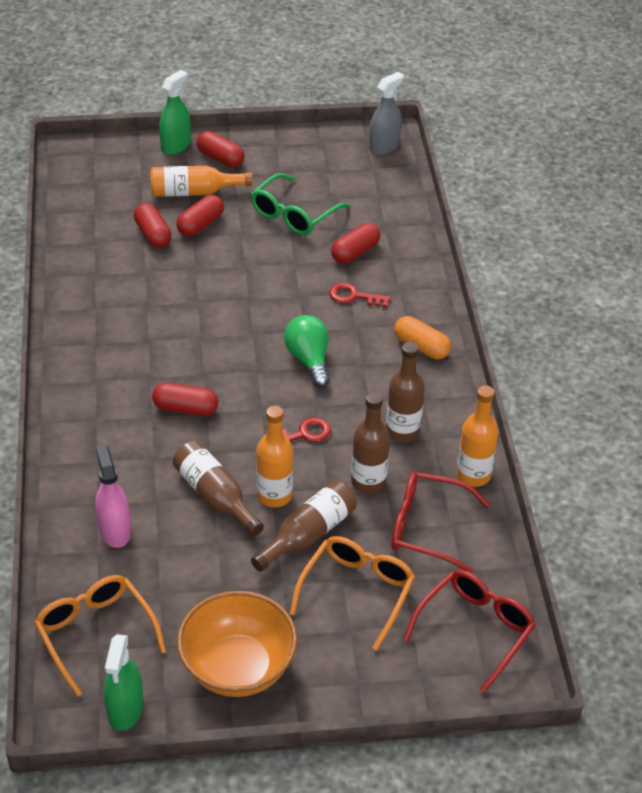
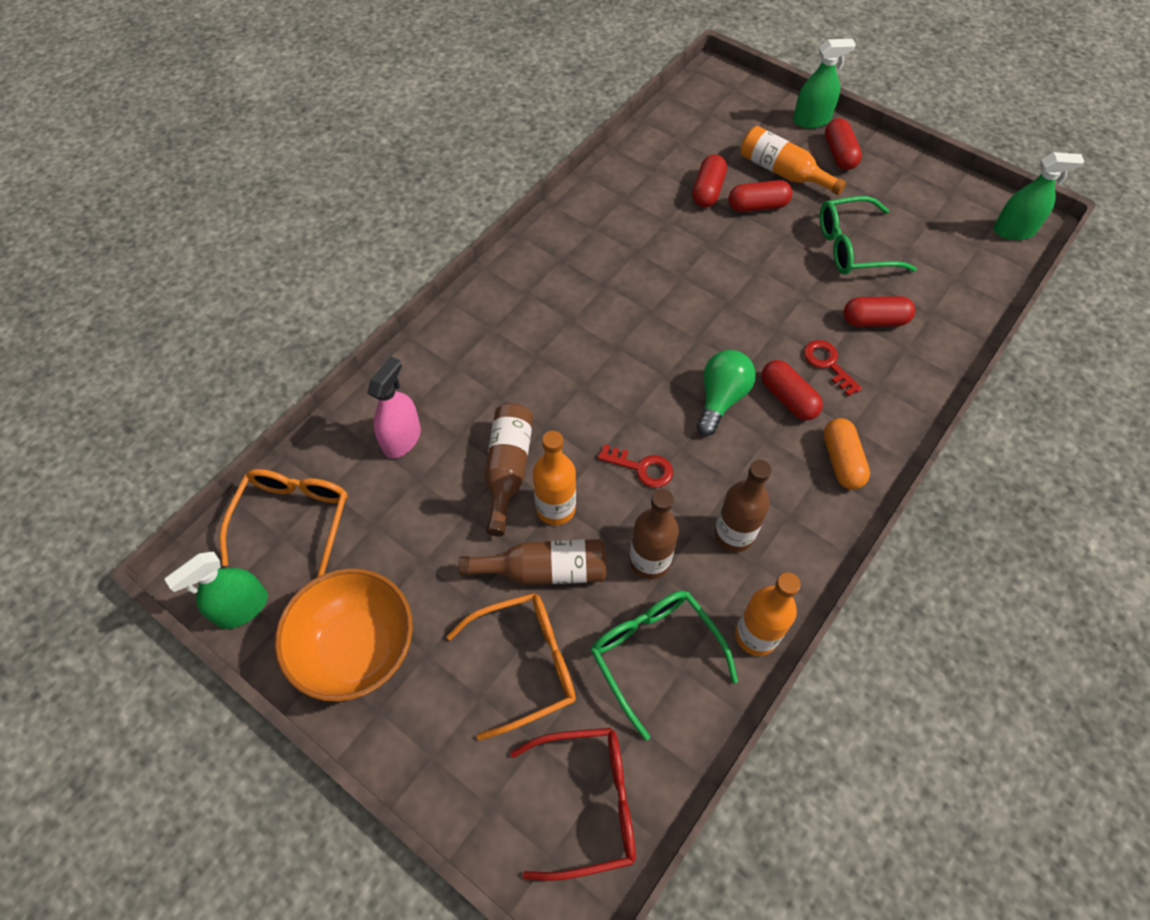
camera: 45 degrees right, 15 degrees up
(185, 409) = (569, 369): red capsule -> red capsule (788, 398)
(384, 146) = (1013, 231): grey spray bottle -> green spray bottle
(427, 528) = (654, 654): red glasses -> green glasses

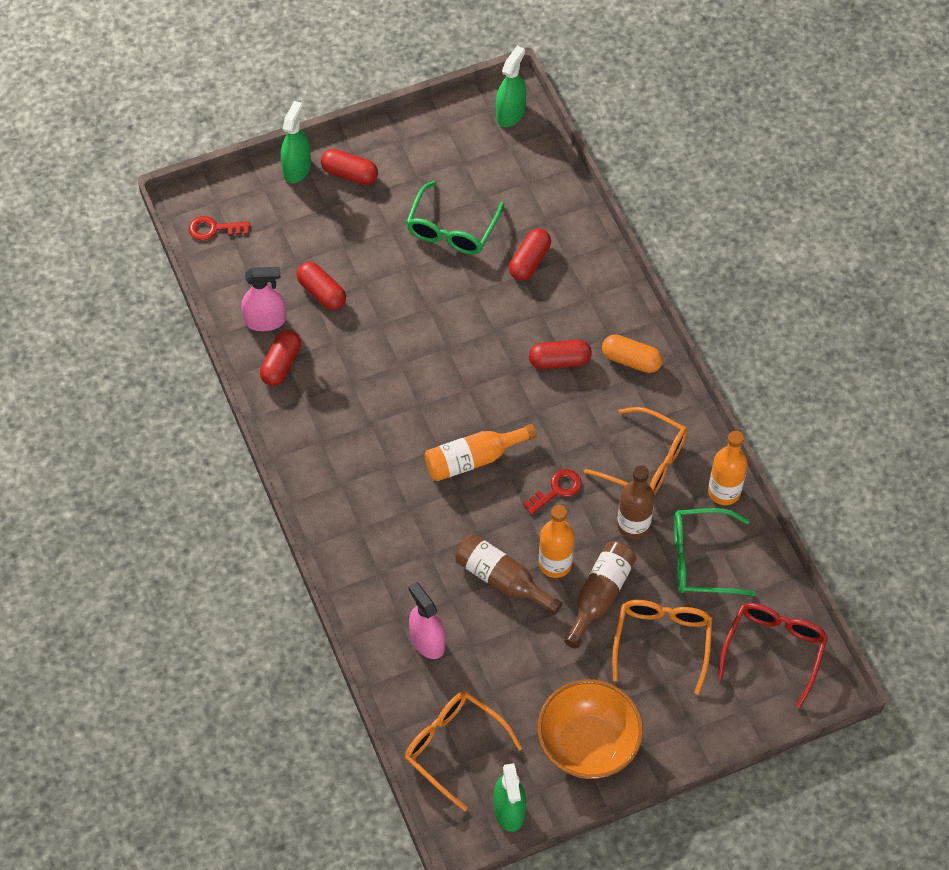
camera: 60 degrees left, 0 degrees up
(649, 168) = (265, 321): none -> pink spray bottle
(721, 398) = (531, 404): green light bulb -> none
(733, 535) = (645, 462): brown bottle -> orange glasses
(757, 206) = (364, 267): red capsule -> red capsule (281, 364)
(783, 172) = (340, 226): orange bottle -> orange bottle (473, 459)
(827, 364) = (547, 316): red key -> red key (214, 229)

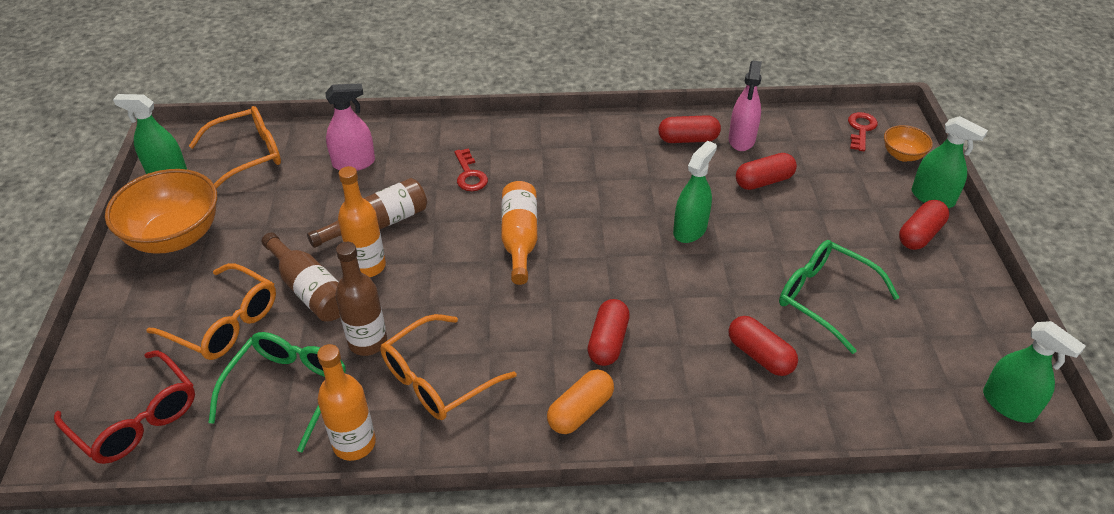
camera: 110 degrees right, 15 degrees down
(243, 194) = (902, 155): none -> orange bowl
(281, 364) = (688, 139): red capsule -> red capsule turned 45 degrees counterclockwise
(409, 335) = (690, 230): none -> green spray bottle
(557, 490) = (448, 292): red key -> red key (469, 175)

